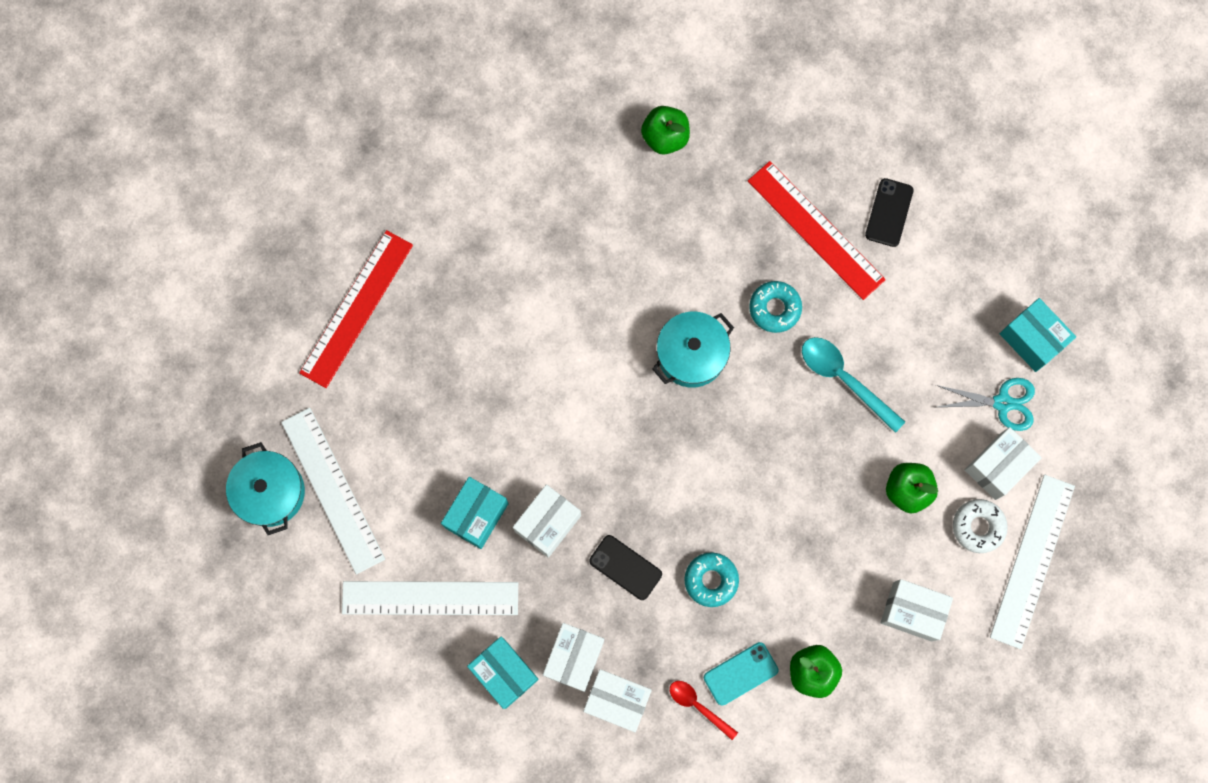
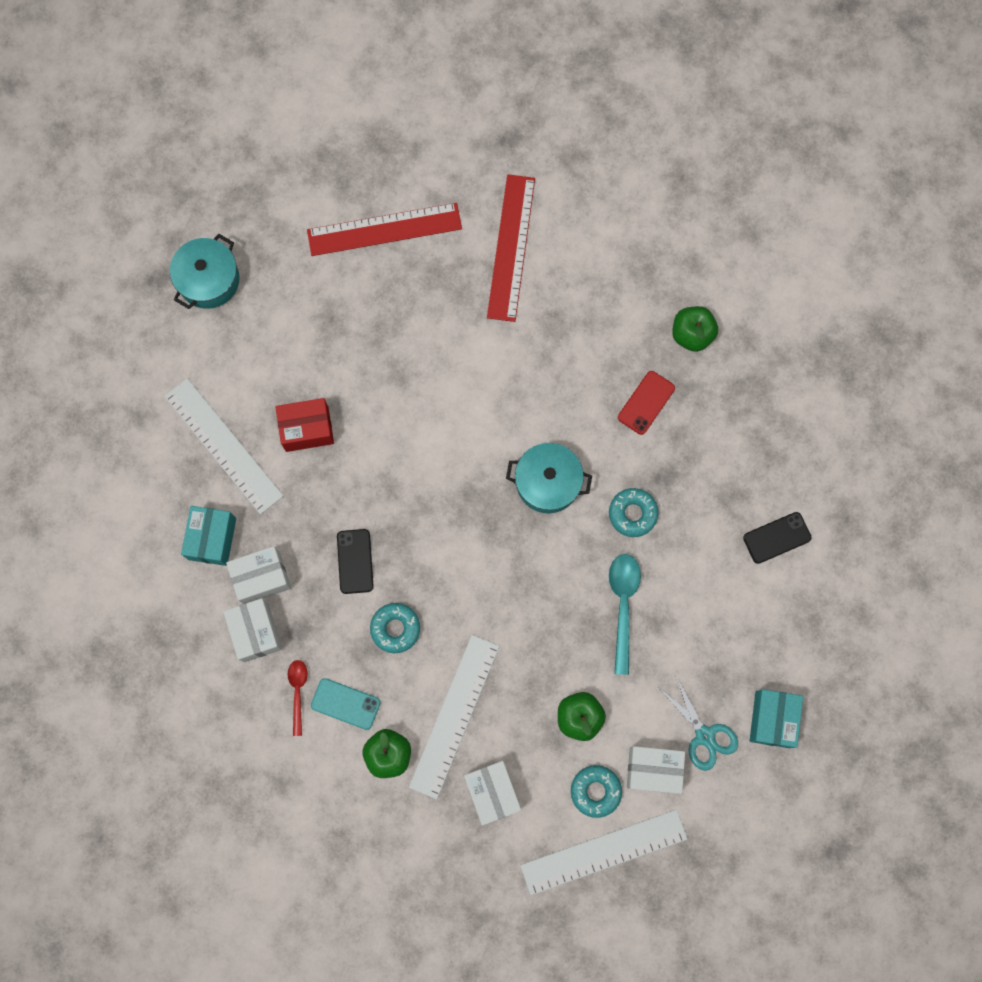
camera: 50 degrees right, 0 degrees up
(333, 490) = (244, 319): white ruler -> white ruler (454, 716)
(476, 515) = (307, 429): turquoise box -> red box
(548, 523) = (342, 482): white box -> none
(691, 221) = (646, 402): none -> red phone
(816, 230) = (717, 496): red ruler -> red ruler (511, 247)
(978, 527) = (595, 791): white donut -> turquoise donut

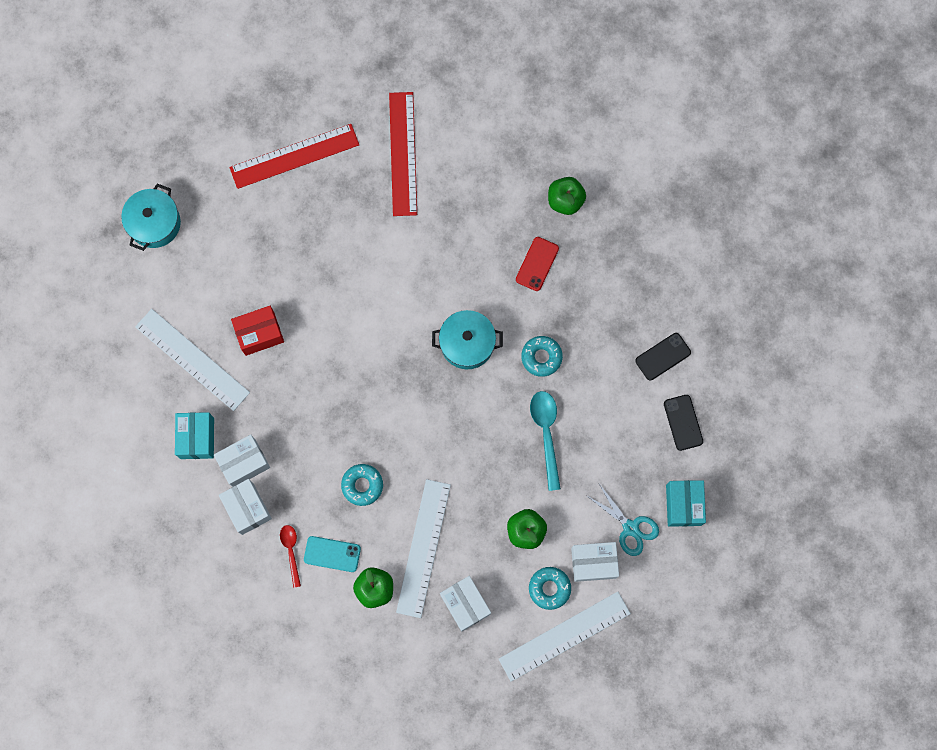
camera: 10 degrees left, 0 degrees up
(355, 561) = (319, 436): black phone -> black phone (683, 422)

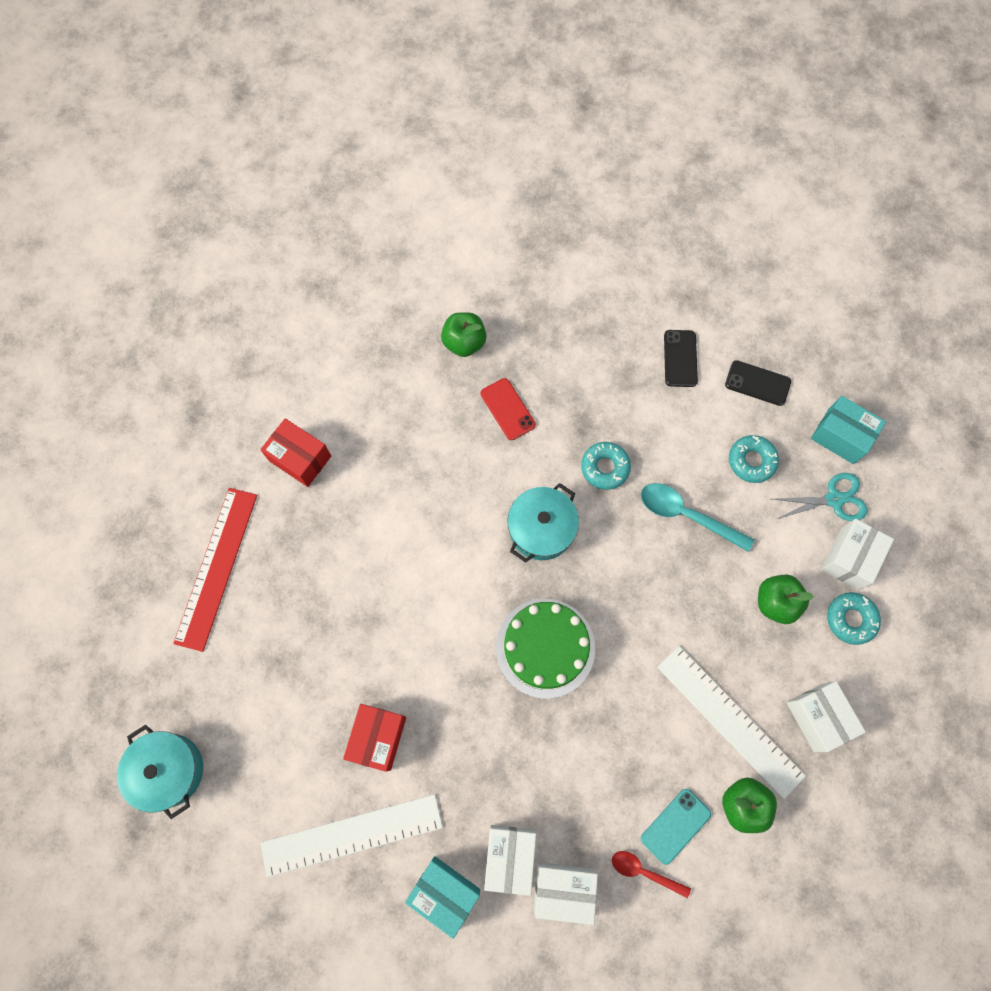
camera: 55 degrees left, 5 degrees down
(362, 485) = (620, 739): turquoise donut -> turquoise donut (751, 461)
(388, 399) = (545, 647): none -> green cake
(403, 153) = (300, 458): red ruler -> red box
(465, 604) = (817, 717): white box -> white box turned 60 degrees clockwise
(564, 636) = (910, 638): white ruler -> none

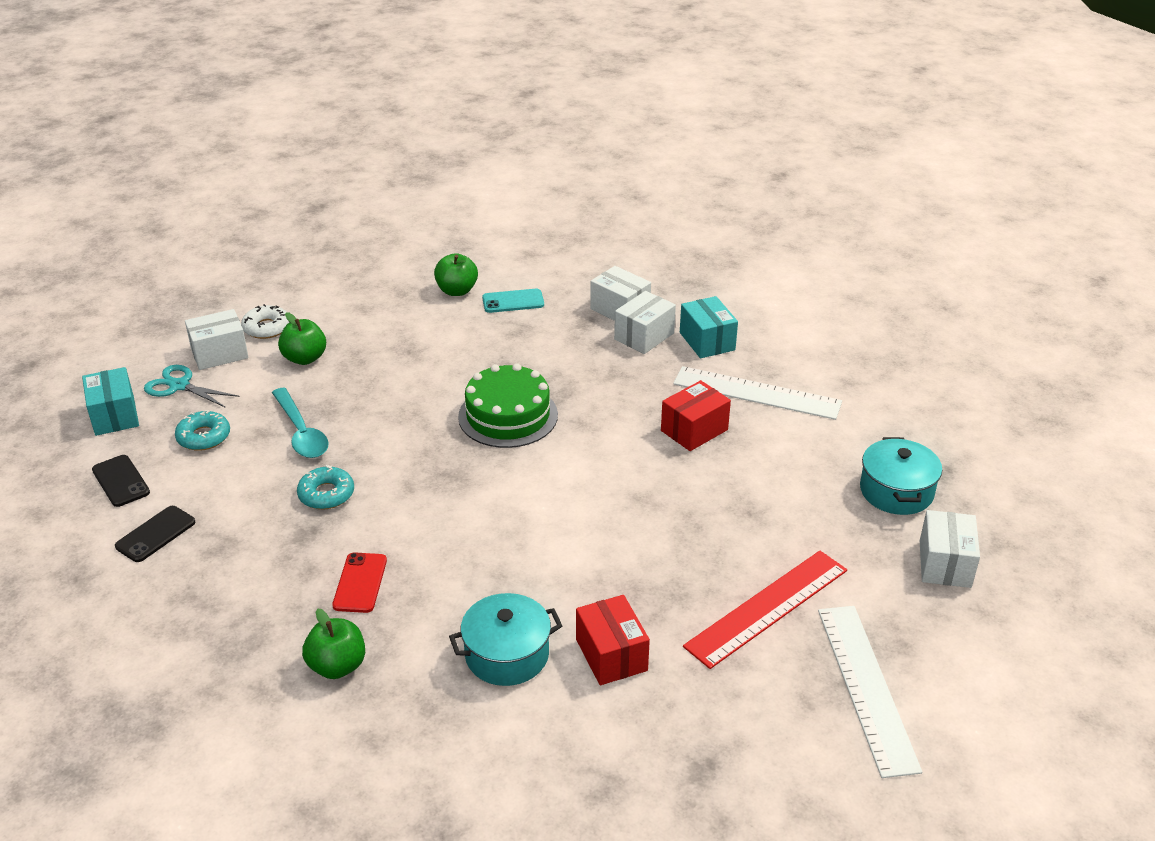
camera: 145 degrees left, 35 degrees down
(541, 529) = (430, 483): turquoise pot -> turquoise pot (507, 654)
(644, 871) = (556, 294): red spoon -> none
(730, 720) = (416, 324): white ruler -> white ruler (866, 687)
(817, 717) = (356, 300): white box -> white box (945, 564)
(850, 619) = (266, 328): turquoise donut -> white donut

